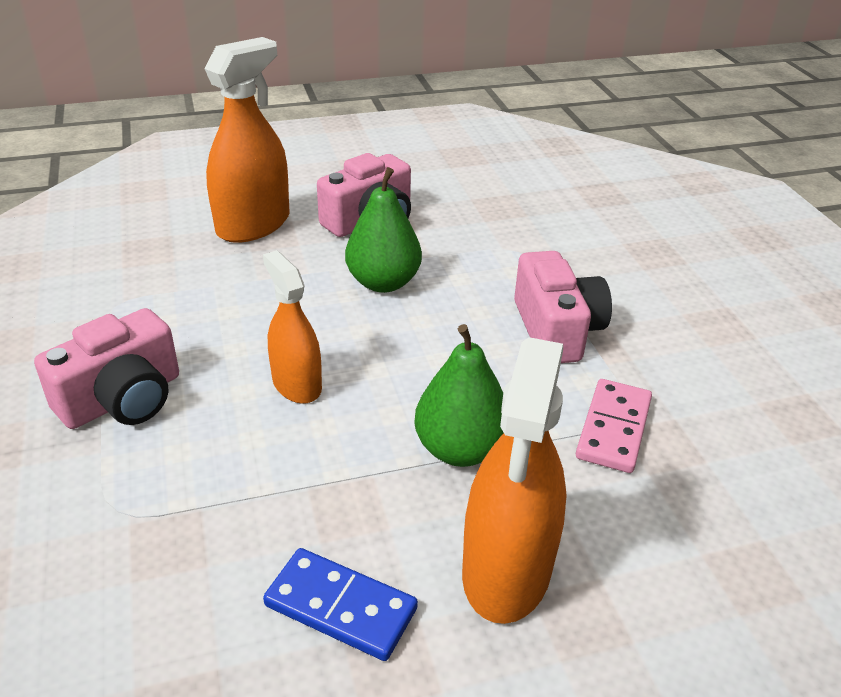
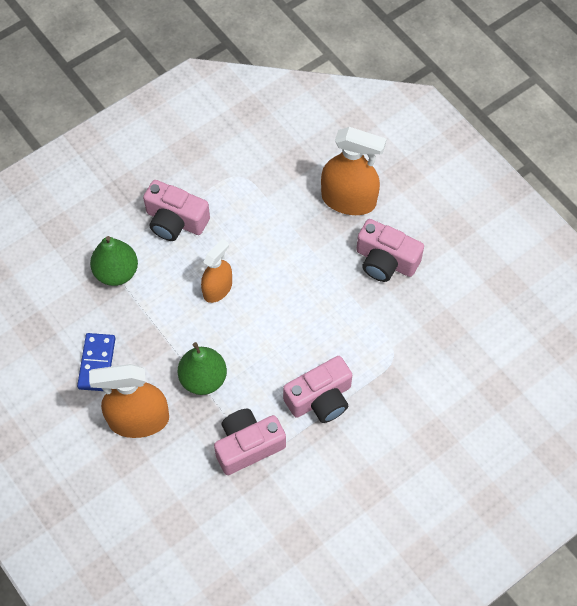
camera: 70 degrees right, 25 degrees up
(383, 282) = (323, 293): green pear -> green pear (116, 272)
(614, 429) = (248, 446): pink domino -> pink camera

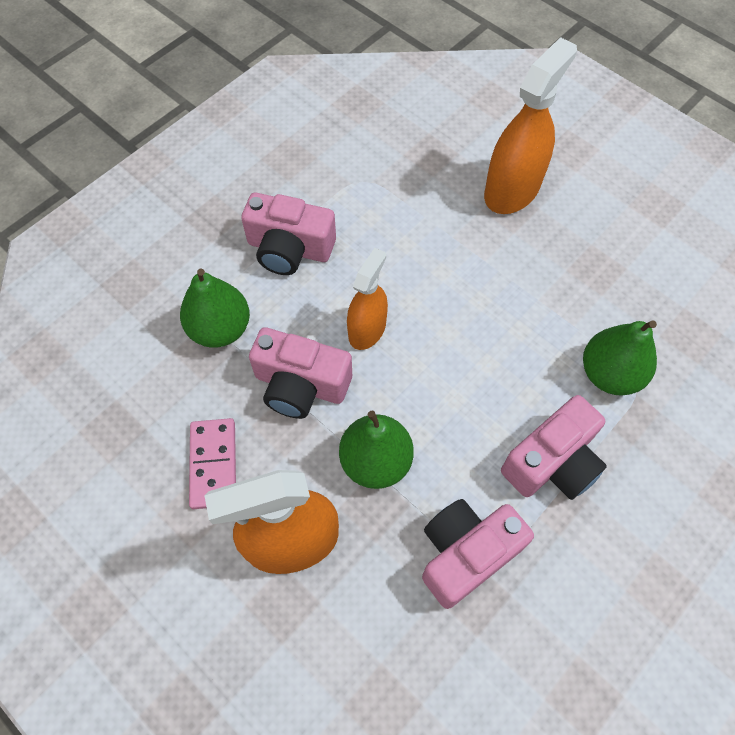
camera: 10 degrees left, 0 degrees up
(96, 363) = (213, 464): blue domino -> pink domino
(348, 200) = (512, 190): orange spray bottle -> orange spray bottle turned 60 degrees counterclockwise
(377, 347) = (609, 374): none -> green pear
(385, 261) = (583, 258): pink camera -> pink camera (301, 385)

